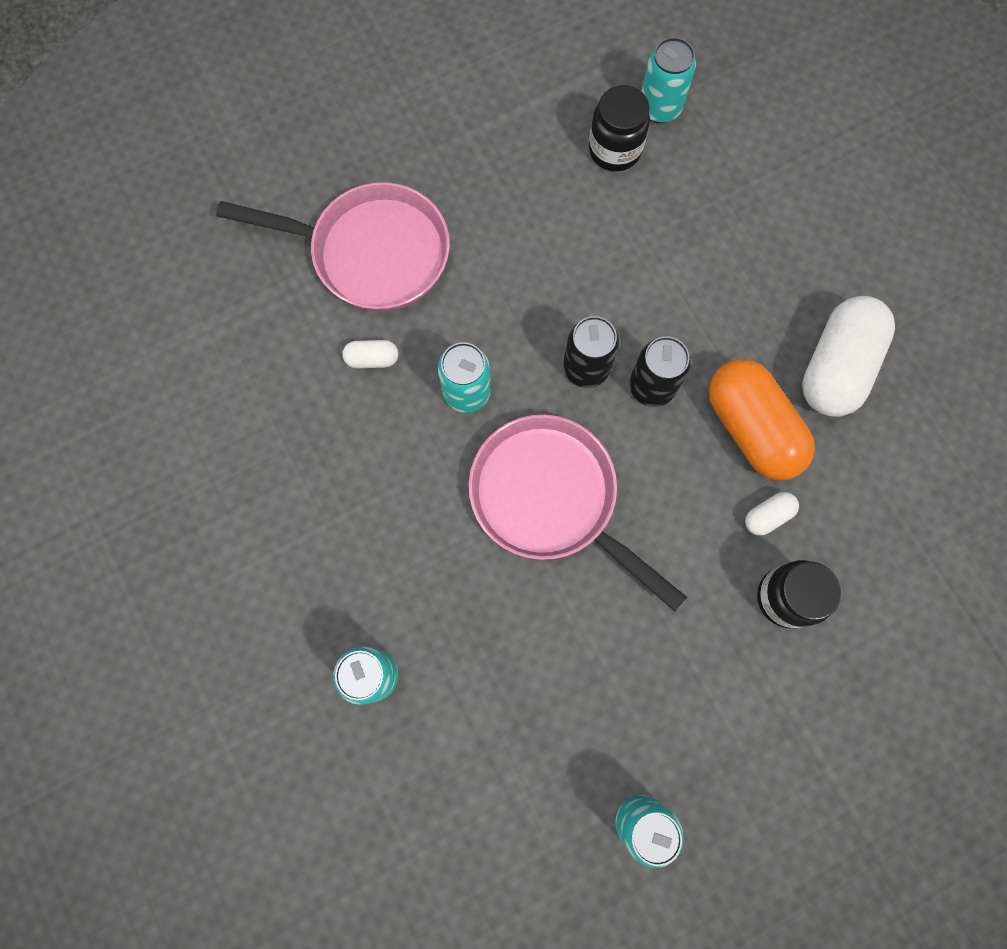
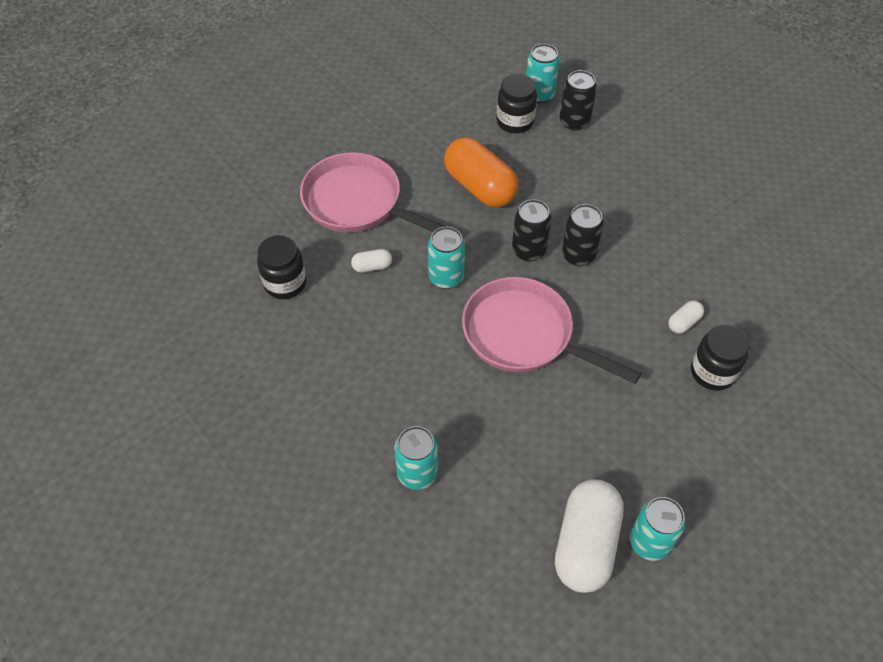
camera: 10 degrees left, 20 degrees down
(254, 366) = (285, 283): none -> black jar
(372, 253) = (358, 203): pink pan -> pink pan turned 150 degrees counterclockwise
(699, 163) = (574, 122): none -> black can
(751, 428) = (656, 270): orange capsule -> orange capsule (480, 187)
(836, 367) = (703, 225): white capsule -> white capsule (585, 544)

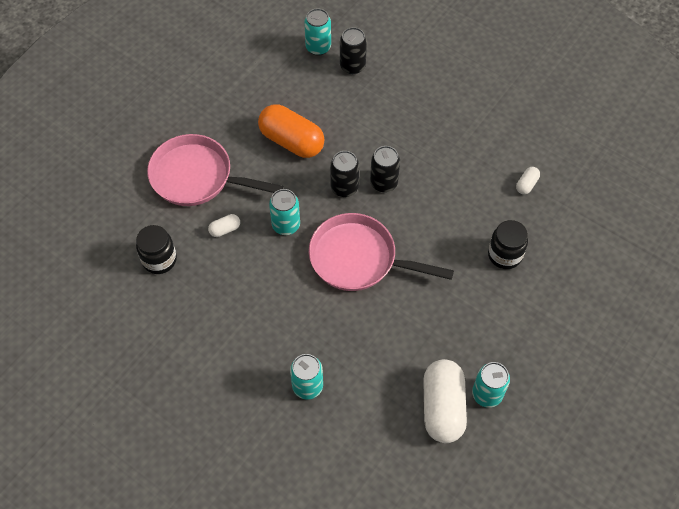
camera: 15 degrees left, 5 degrees up
(515, 122) = (304, 76): black jar -> none
(683, 322) = (475, 220): white capsule -> white capsule (526, 184)

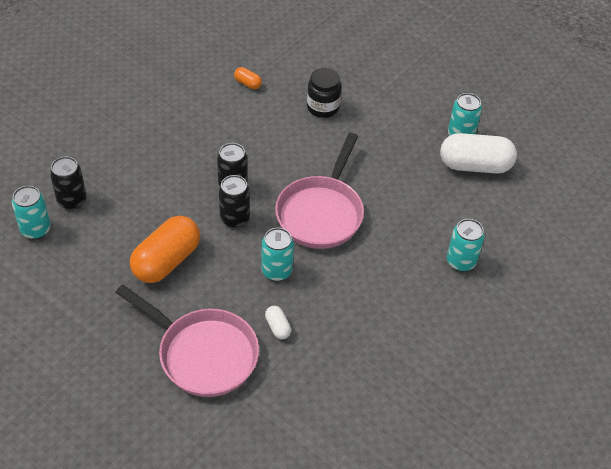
camera: 90 degrees left, 10 degrees down
(159, 260) = (313, 392): black jar -> none
(197, 177) = (203, 354): pink pan -> pink pan turned 75 degrees counterclockwise
(526, 184) = (247, 83): white capsule -> orange capsule

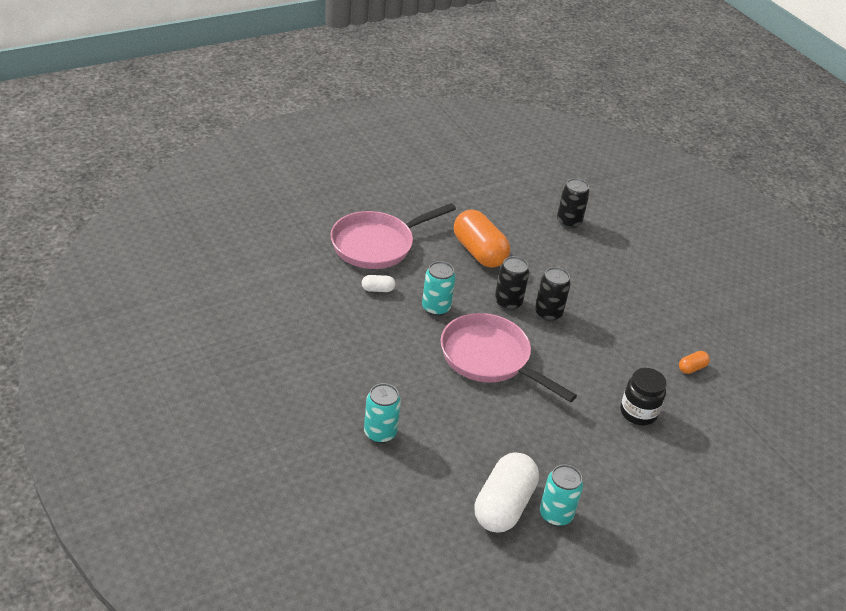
camera: 110 degrees right, 10 degrees down
(36, 229) = (544, 198): turquoise can -> none

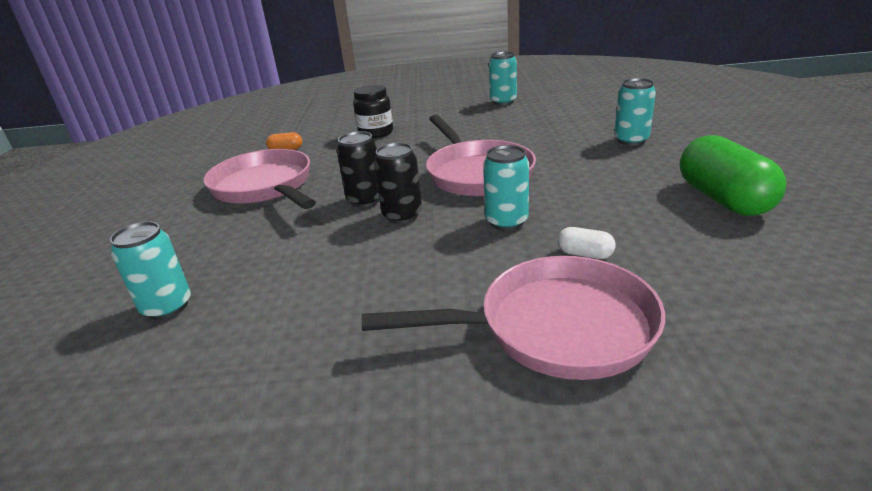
camera: 145 degrees left, 10 degrees down
(300, 354) = (723, 199): none -> green capsule
(479, 252) = (375, 282): orange capsule -> none
(503, 506) = (540, 106): white capsule -> none
(569, 222) = (167, 307): black can -> turquoise can
(641, 315) = (265, 187): none -> pink pan

